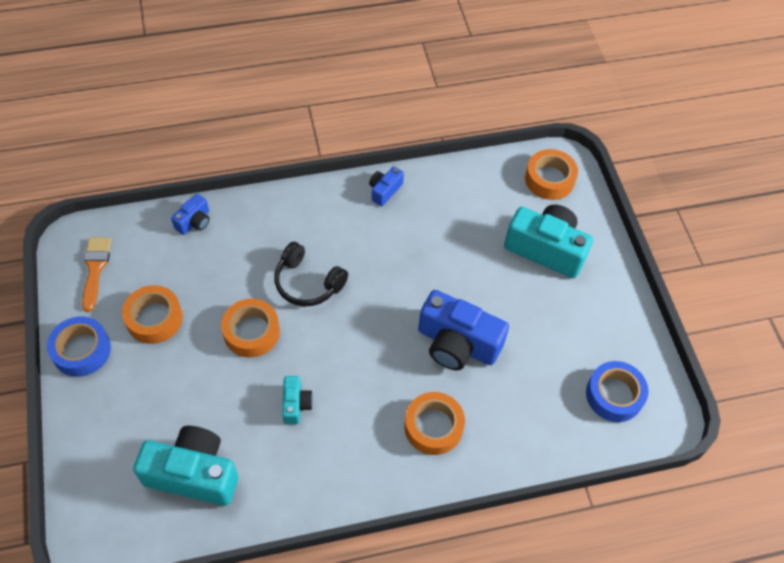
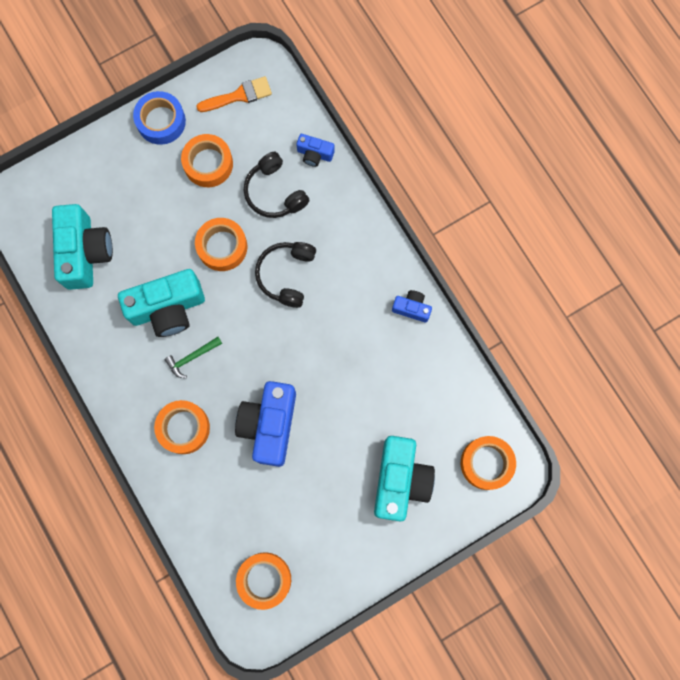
camera: 75 degrees right, 20 degrees up
(216, 267) = (274, 192): none -> black headphones
(296, 404) = (168, 308): turquoise camera -> turquoise camera, size x2.05
(359, 396) = (192, 357): none -> green hammer
(614, 395) = (264, 579): blue tape -> orange tape

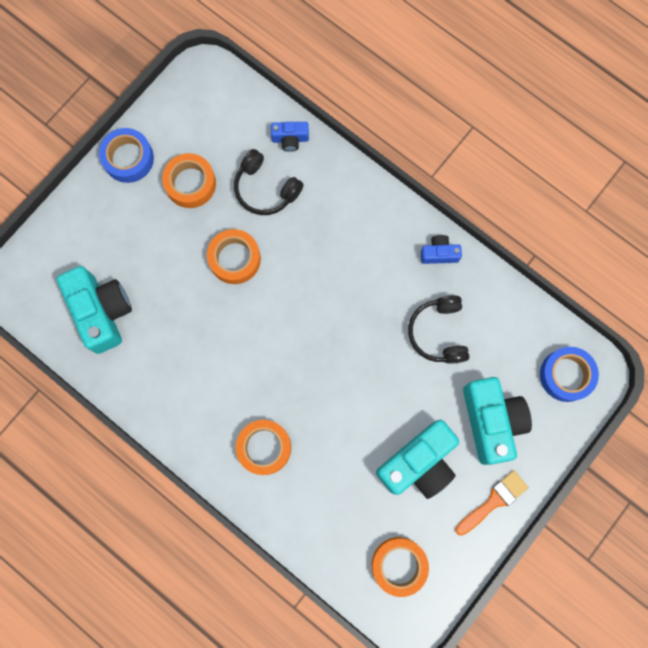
camera: 20 degrees left, 0 degrees up
(168, 308) = (204, 337): turquoise camera -> turquoise camera (418, 463)
(192, 357) = (246, 376): green hammer -> none
(239, 95) = (195, 108): orange brush -> orange brush (494, 501)
(269, 425) = (346, 414): blue camera -> none
(286, 275) = (307, 264): black headphones -> black headphones (438, 333)
(486, 463) = (566, 375): orange tape -> blue tape

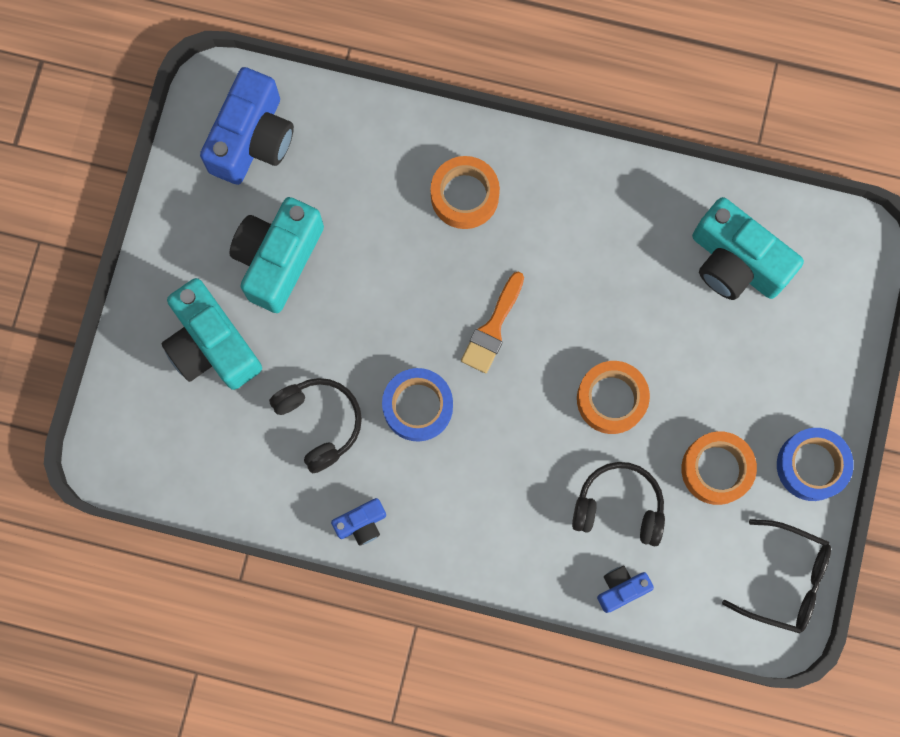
camera: 155 degrees right, 0 degrees up
(184, 99) = (786, 580): none -> black glasses
(399, 565) = (252, 139): orange tape -> blue camera
(494, 501) = (172, 256): orange brush -> orange brush (493, 328)
(566, 375) = (143, 441): blue tape -> blue tape (418, 406)

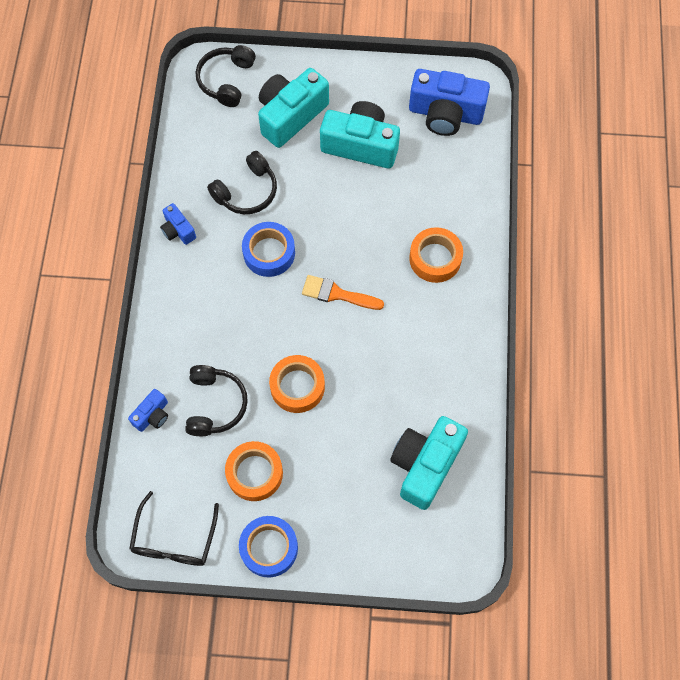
camera: 80 degrees right, 10 degrees down
(135, 426) = (226, 80): none -> black headphones
(621, 589) = (152, 415): blue camera -> blue camera turned 75 degrees clockwise

